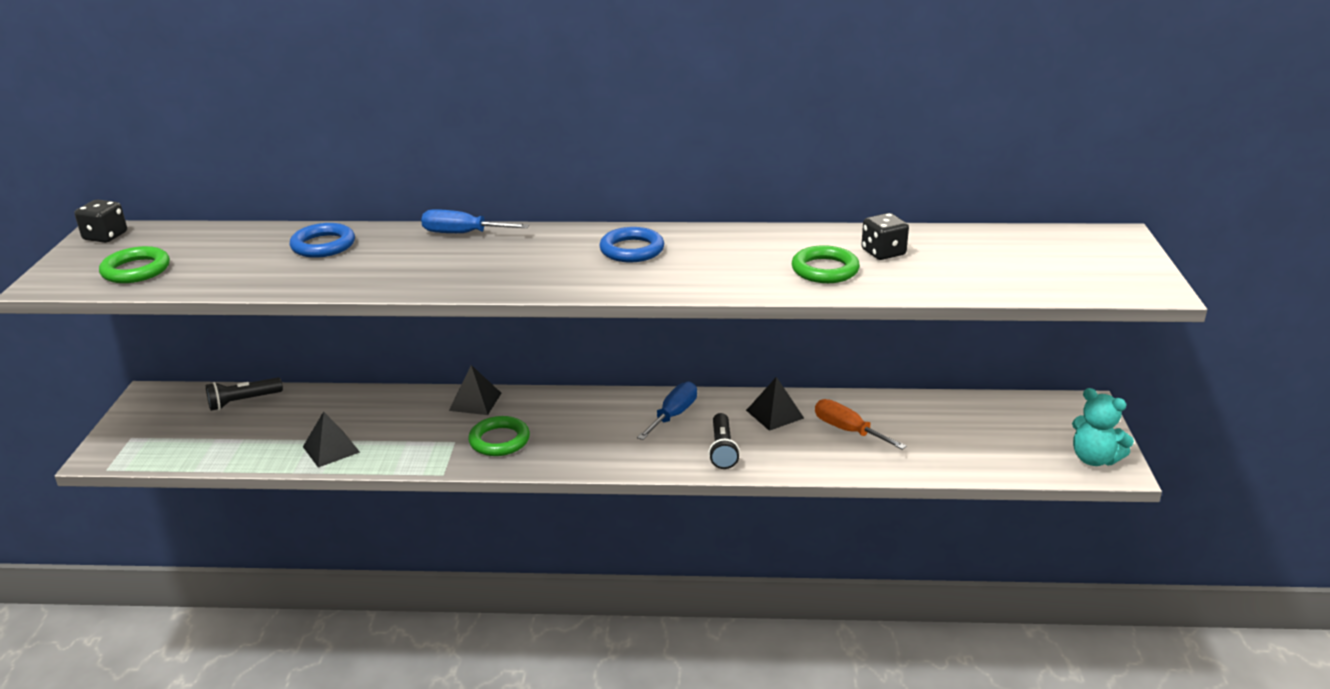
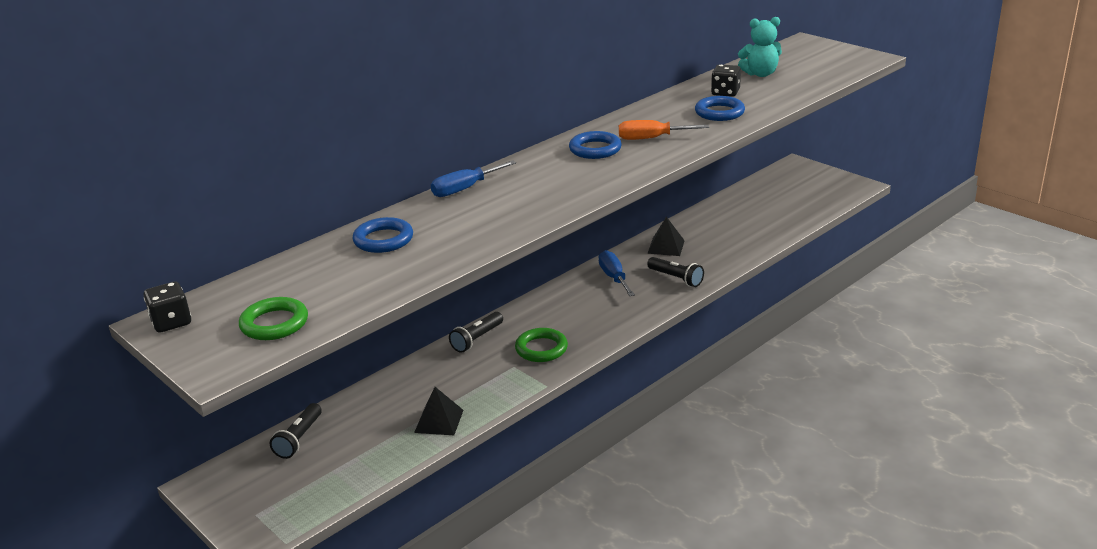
camera: 45 degrees left, 0 degrees up
(475, 401) = (477, 339): black pyramid -> black flashlight
(825, 270) = (719, 112): green ring -> blue ring
(848, 430) = (717, 234): orange screwdriver -> orange screwdriver (651, 138)
(1094, 459) = (843, 186): turquoise teddy bear -> turquoise teddy bear (760, 74)

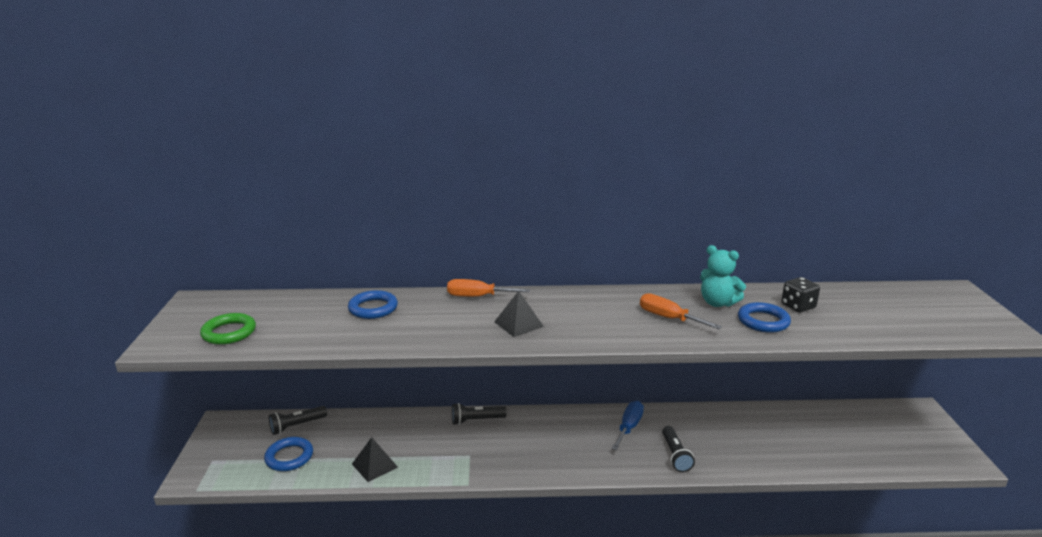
camera: 40 degrees right, 5 degrees down
(171, 322) = (197, 304): black dice -> none
(465, 189) = (477, 296): blue screwdriver -> orange screwdriver
(541, 349) = (504, 453): green ring -> none
(595, 149) = (611, 307): blue ring -> blue ring (289, 457)
(666, 247) = (703, 424): black pyramid -> black pyramid (518, 324)
(760, 74) = (860, 303): turquoise teddy bear -> turquoise teddy bear (717, 303)

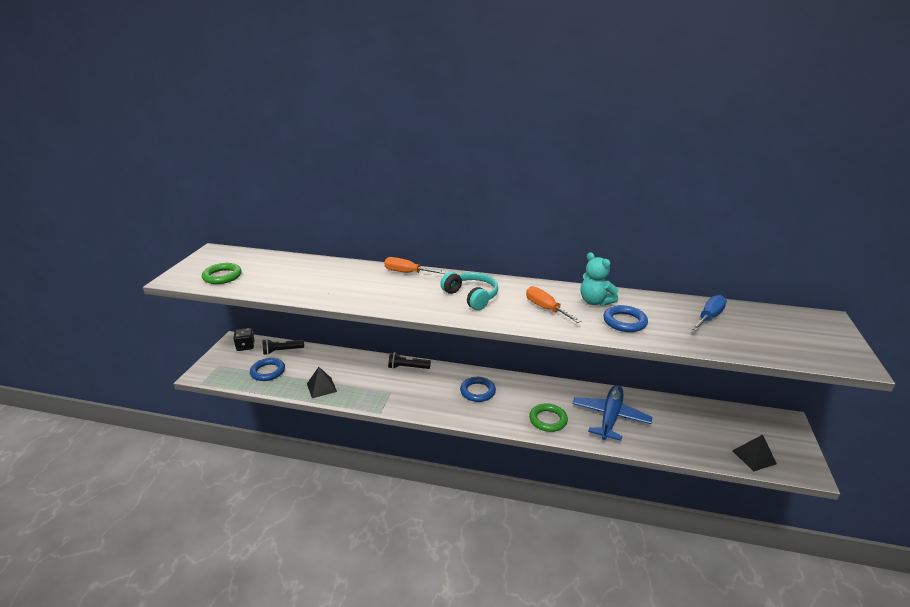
camera: 15 degrees right, 5 degrees up
(373, 308) = (327, 272): blue ring -> blue ring (477, 391)
(518, 324) = (424, 297): black pyramid -> black pyramid (754, 457)
(574, 316) = (471, 296): none -> turquoise headphones
(629, 427) = (521, 392): blue screwdriver -> blue screwdriver (709, 317)
(675, 455) = (548, 420): black flashlight -> green ring
(742, 439) = (610, 417): none -> blue plane
(798, 306) = (664, 313): black dice -> black dice (245, 346)

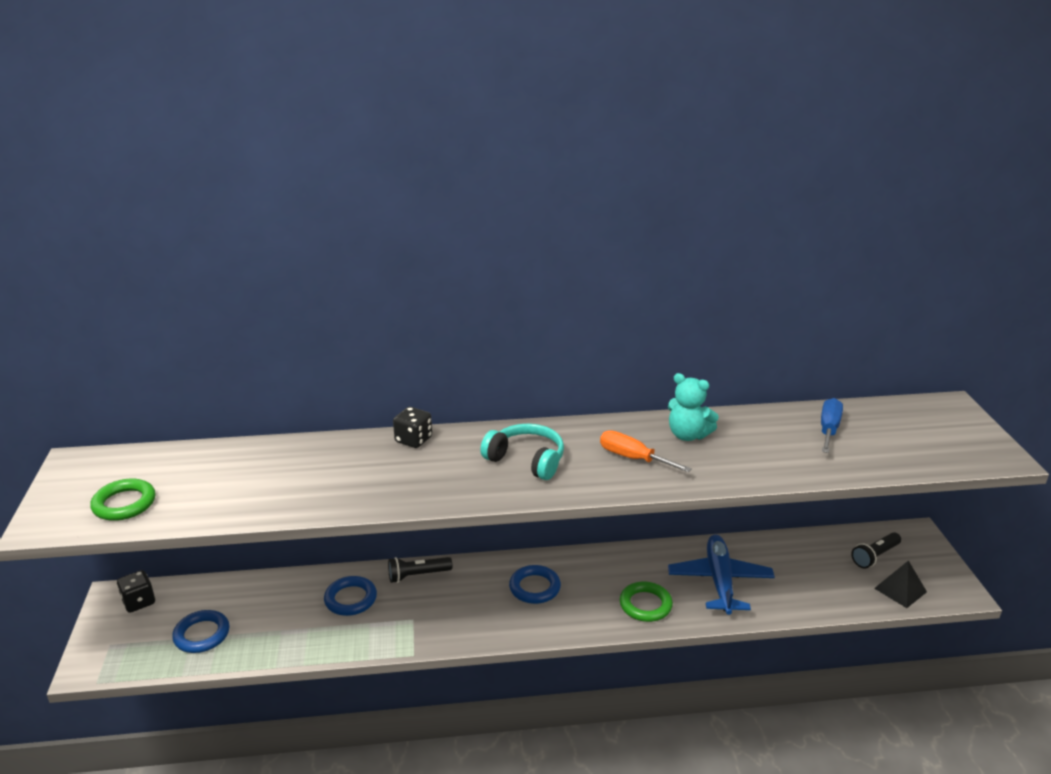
camera: 20 degrees left, 0 degrees up
(282, 351) = (206, 595): black flashlight -> black flashlight (875, 556)
(321, 387) = (303, 638): black pyramid -> none
(407, 272) = (413, 440): orange screwdriver -> black dice
(624, 322) = (737, 457): blue ring -> blue ring (350, 599)

